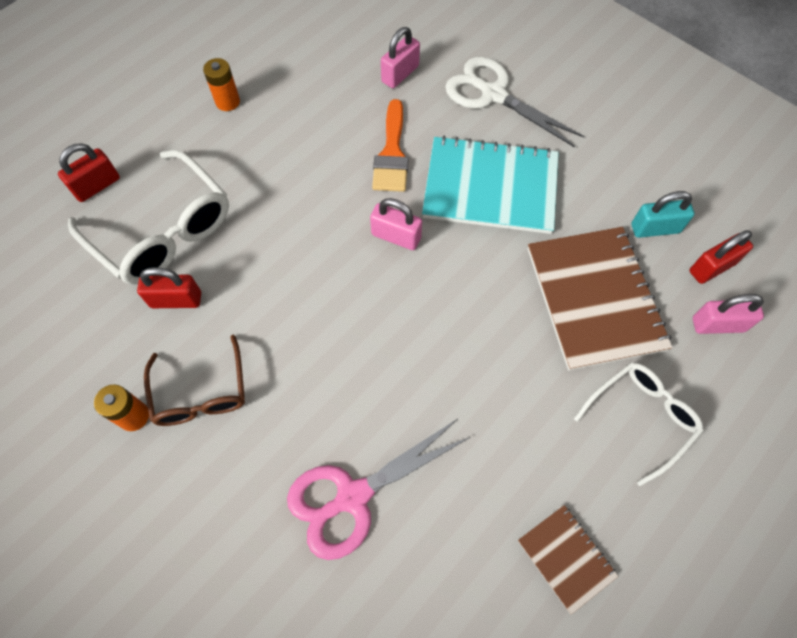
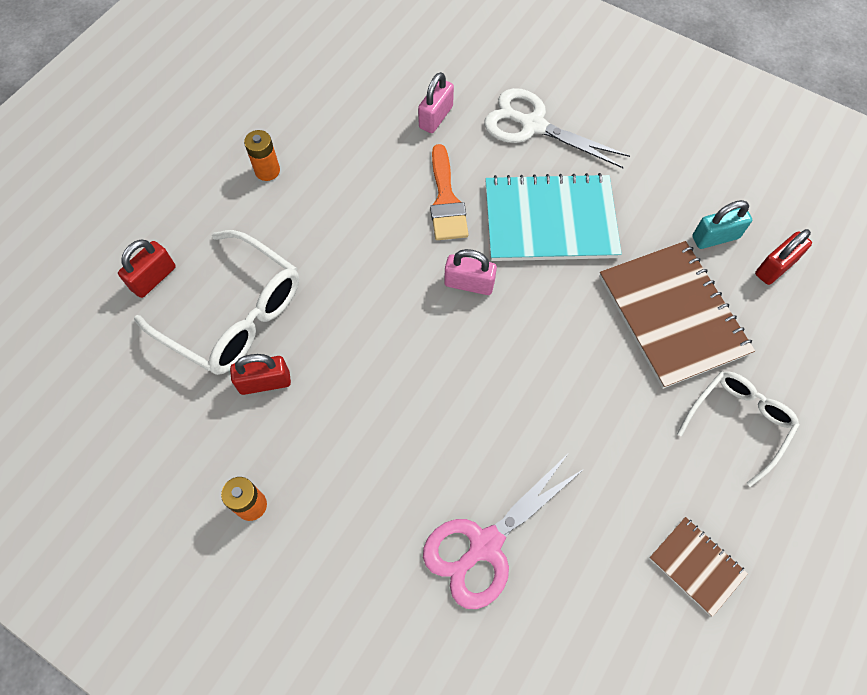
camera: 10 degrees left, 0 degrees up
(201, 393) = (313, 471): brown glasses -> none
(718, 324) = (791, 321): pink padlock -> none

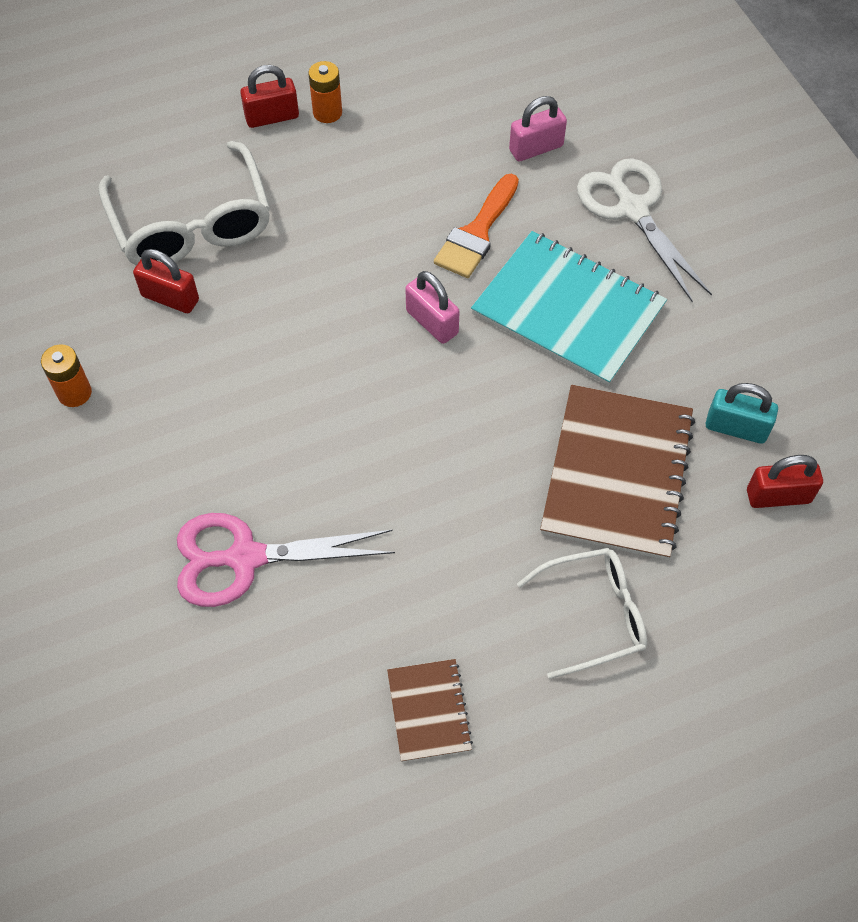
camera: 35 degrees right, 5 degrees down
(153, 278) = (149, 153): red padlock -> red padlock (272, 117)

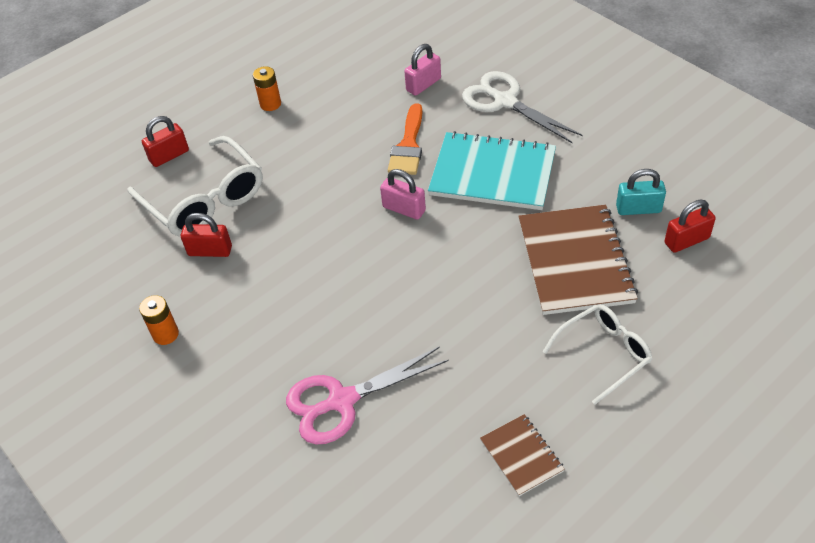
camera: 15 degrees left, 10 degrees down
(272, 117) = (232, 118): red padlock -> red padlock (169, 156)

